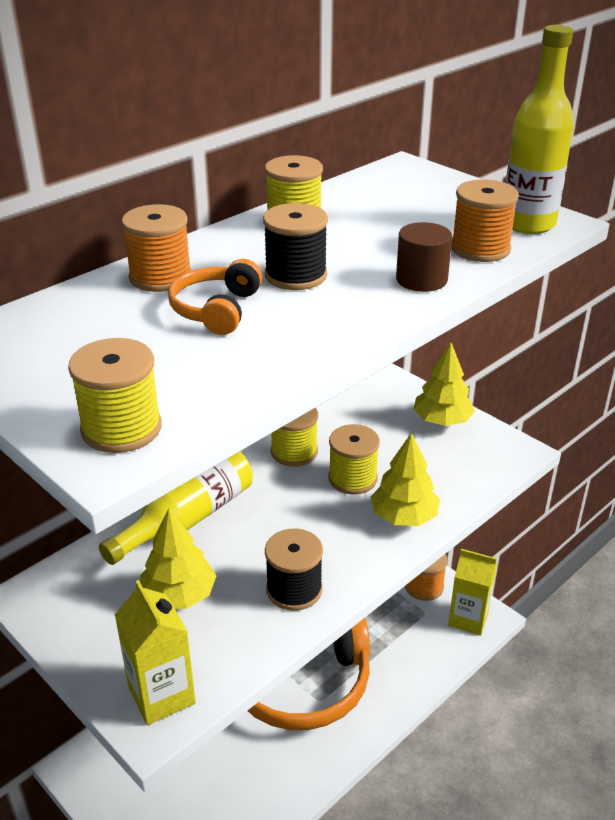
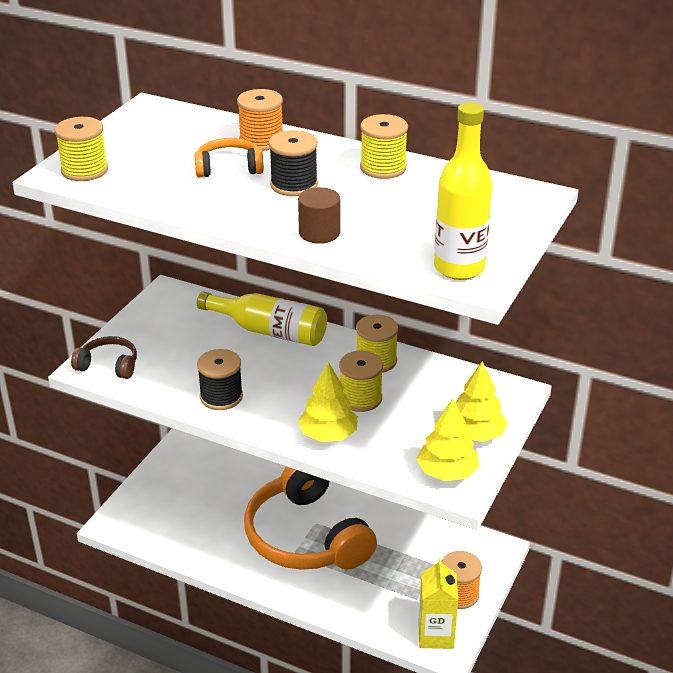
camera: 70 degrees right, 0 degrees up
(161, 695) = (108, 365): yellow carton -> brown headphones
(179, 595) = (193, 348): yellow tree -> yellow tree (447, 472)
(480, 249) = (391, 251): orange spool -> none

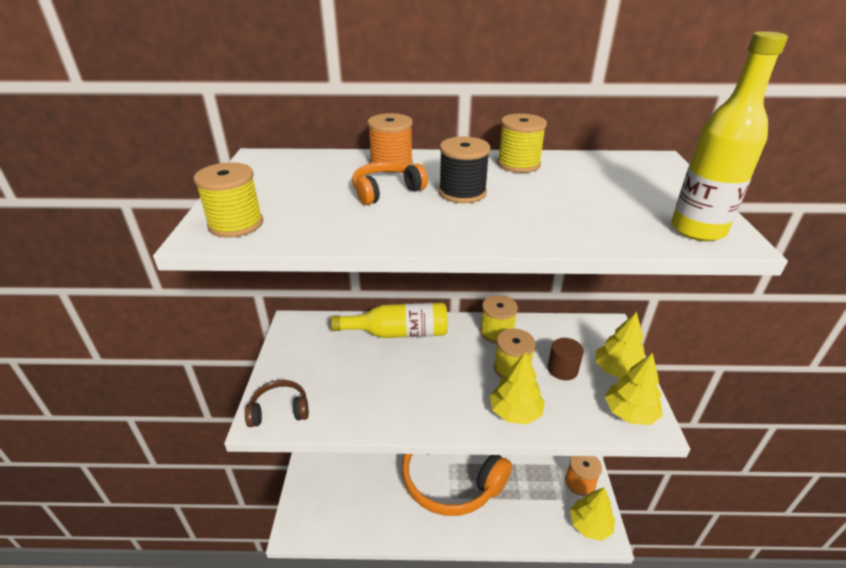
camera: 25 degrees left, 0 degrees up
(221, 397) = (401, 407): black spool -> none
(319, 233) = (538, 229): brown cylinder -> brown cylinder (562, 369)
(435, 635) = (590, 525): yellow carton -> yellow tree

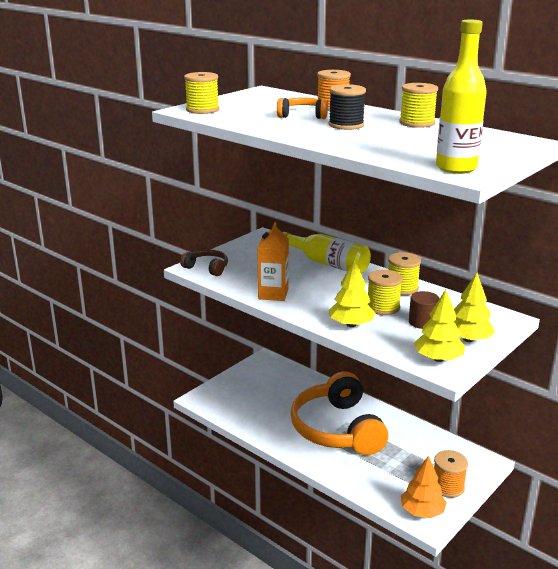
camera: 40 degrees right, 10 degrees down
(396, 411) = (273, 294): none -> orange carton
(590, 525) = (422, 511): yellow tree -> orange tree

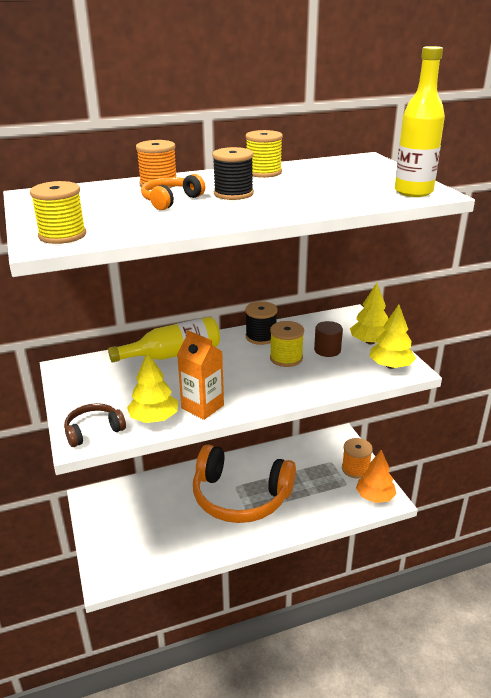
camera: 60 degrees left, 5 degrees up
(351, 324) = (302, 385): yellow tree -> yellow tree (154, 418)
(402, 288) = (261, 337): yellow spool -> black spool

